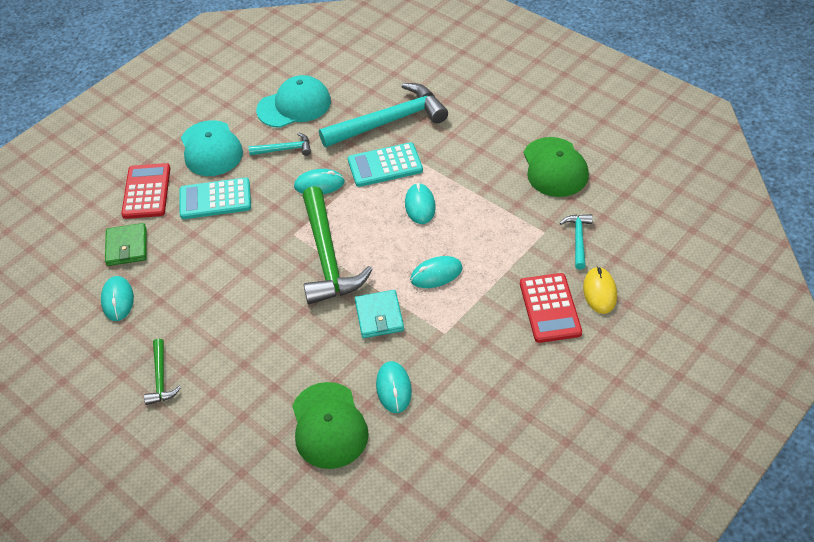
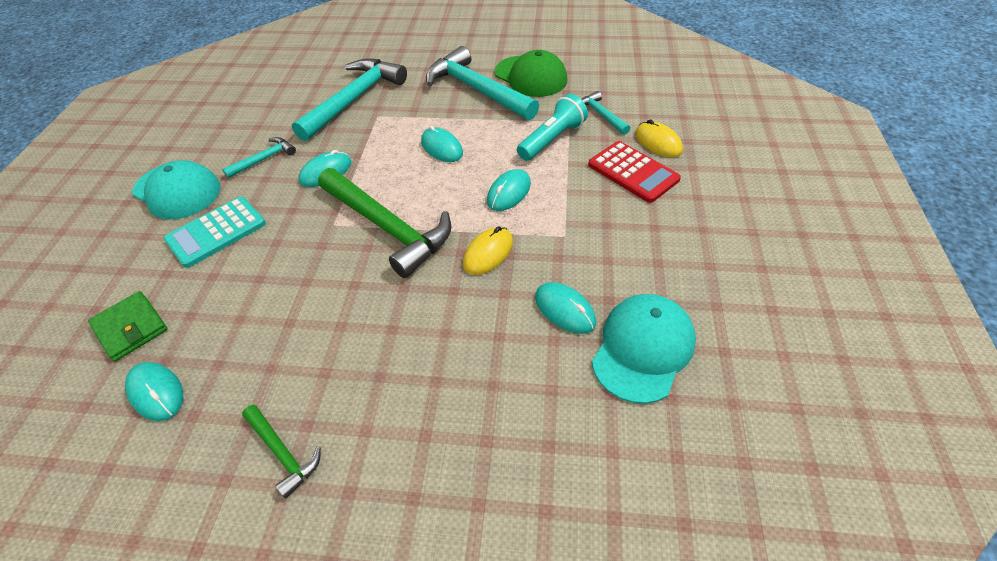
camera: 35 degrees left, 0 degrees up
(146, 191) = (121, 261): red calculator -> none
(294, 105) = (246, 122): turquoise cap -> turquoise cap (643, 349)
(329, 425) = (533, 385): green cap -> none
(379, 316) = (488, 253): turquoise wallet -> yellow mouse
(385, 165) = (380, 132): turquoise calculator -> none
(496, 160) = (477, 90): none -> turquoise hammer
(513, 242) = (552, 139): none -> turquoise flashlight

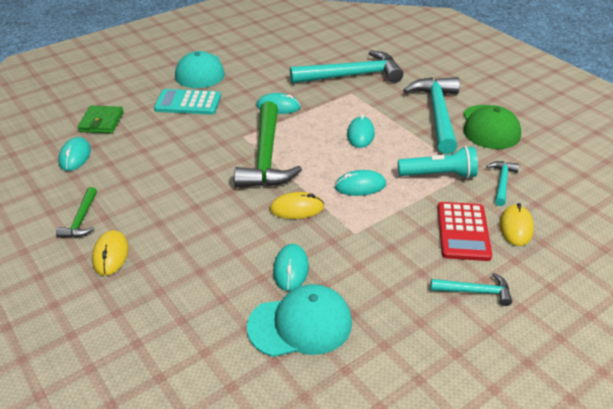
camera: 45 degrees right, 10 degrees down
(264, 159) = (258, 80): turquoise hammer -> turquoise hammer (475, 291)
(379, 456) = (110, 255): none -> yellow mouse

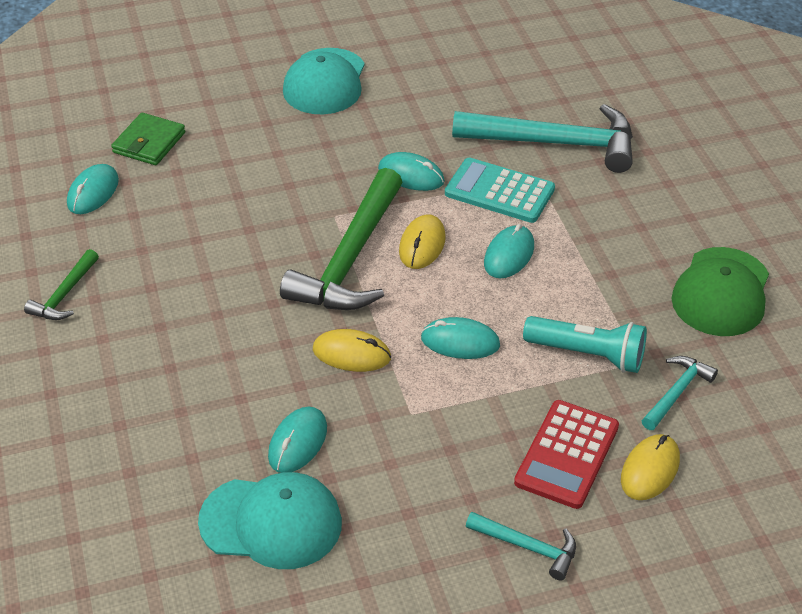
camera: 20 degrees right, 5 degrees up
(110, 255) = (81, 356): yellow mouse -> yellow mouse (422, 245)
(188, 103) = (282, 137): turquoise calculator -> turquoise calculator (499, 191)
(437, 114) = (651, 247): turquoise hammer -> none

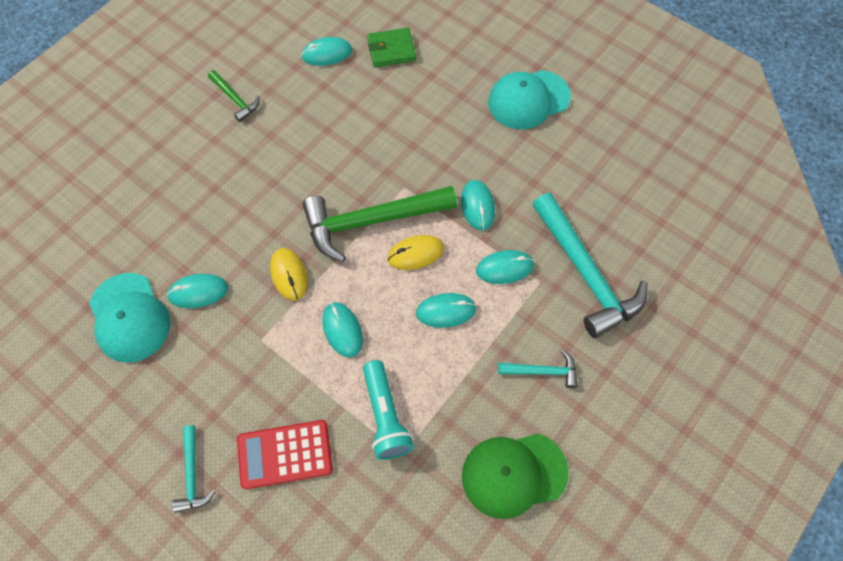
camera: 55 degrees right, 20 degrees up
(65, 294) = (235, 99): green hammer -> green hammer turned 120 degrees counterclockwise
(499, 191) = (504, 268): turquoise calculator -> turquoise mouse
(650, 470) = (304, 516): yellow mouse -> none
(676, 393) = (388, 496): turquoise hammer -> turquoise hammer (542, 371)

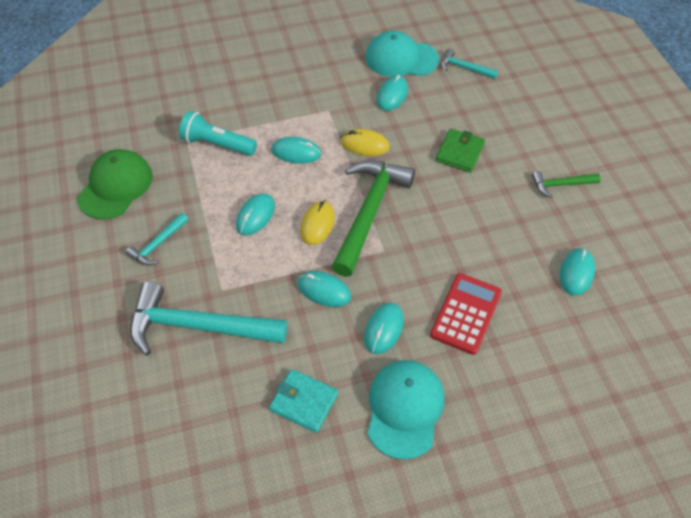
camera: 125 degrees right, 10 degrees down
(192, 474) = (272, 48): turquoise hammer -> turquoise hammer (464, 68)
(285, 454) = (243, 89): red calculator -> red calculator (466, 313)
(391, 50) = (549, 327): green wallet -> green wallet (460, 152)
(504, 268) = (254, 273): turquoise mouse -> turquoise mouse (384, 329)
(577, 160) = (304, 402): none -> turquoise wallet

